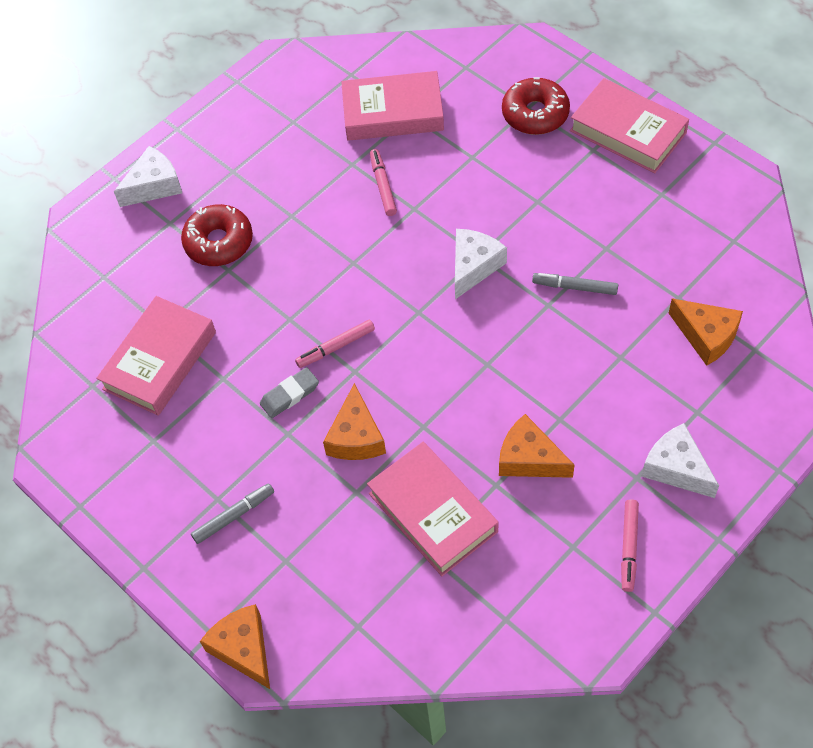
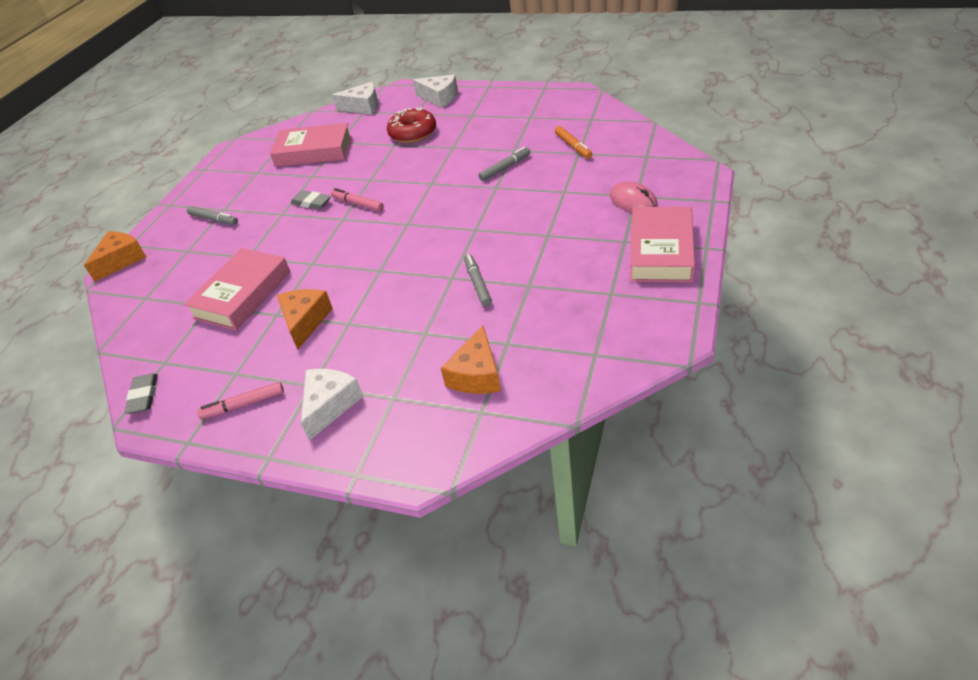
camera: 65 degrees right, 15 degrees down
(356, 437) = (290, 240): orange cheese -> none
(383, 186) = (505, 168): pink marker -> grey marker
(393, 113) = (573, 146): pink book -> orange marker
(474, 266) = (463, 230): white cheese -> white cheese (363, 107)
(535, 114) = (633, 201): red donut -> pink mouse
(553, 648) = (143, 396): none -> grey eraser

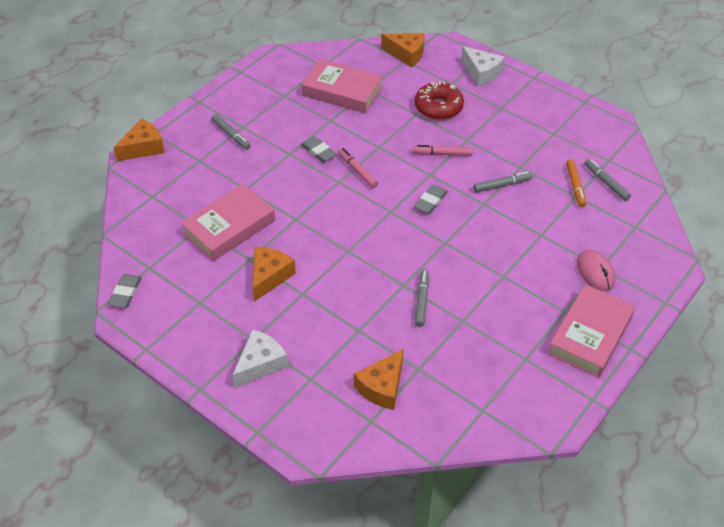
camera: 15 degrees right, 5 degrees up
(243, 405) = (196, 334): pink marker -> pink marker (442, 154)
(363, 107) = (406, 54): white cheese -> orange cheese
(443, 203) = (430, 201): none -> grey eraser
(599, 135) = (606, 183): none -> grey marker

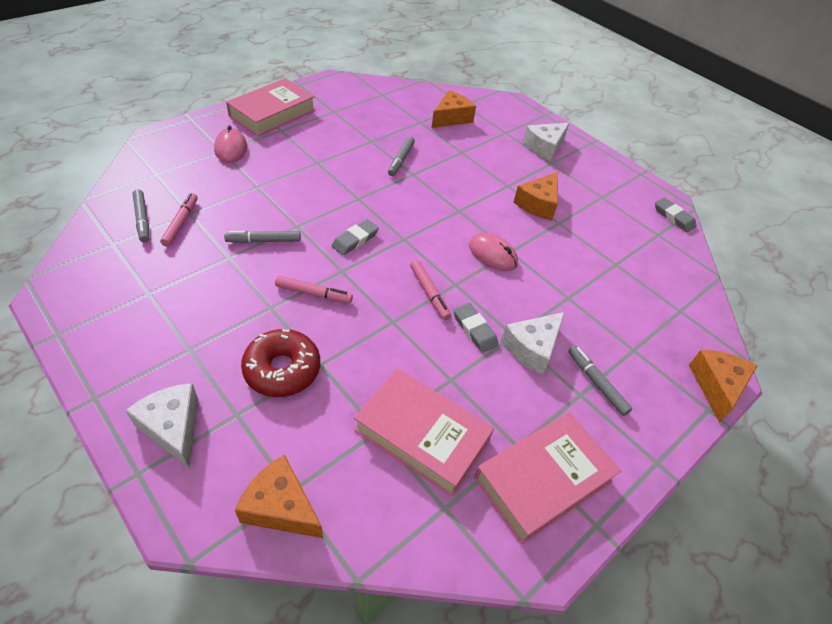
camera: 175 degrees left, 0 degrees up
(126, 293) = (673, 217): grey eraser -> grey eraser turned 60 degrees counterclockwise
(143, 147) = (716, 386): orange cheese -> orange cheese turned 135 degrees clockwise
(229, 227) = (583, 257): pink book -> pink book (543, 479)
(276, 148) = (532, 348): none -> white cheese
(311, 212) = (492, 254): none -> pink mouse
(575, 186) = (181, 223): orange marker -> pink marker

